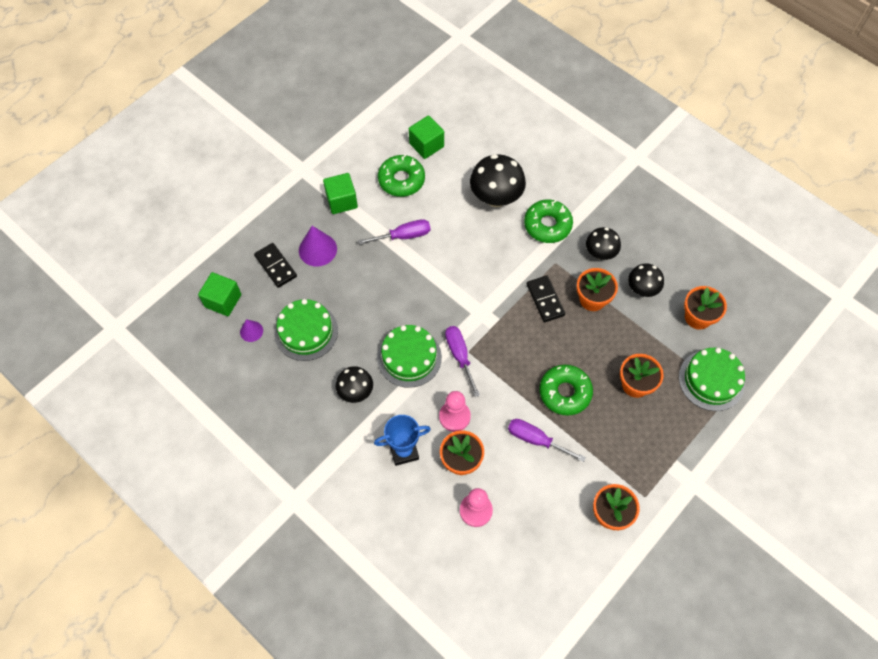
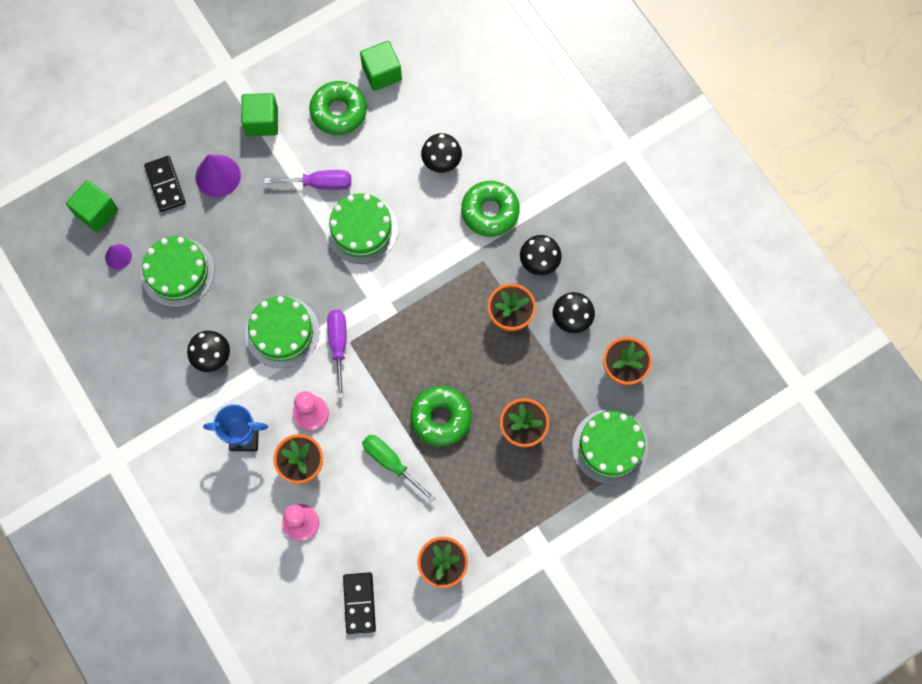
camera: 15 degrees right, 10 degrees up
(449, 262) = (361, 229): none -> green cake
(496, 197) = (441, 161): black mushroom -> black mushroom, size x0.61
(536, 440) = (391, 462): purple screwdriver -> green screwdriver
(545, 300) = (456, 303): black domino -> black domino (359, 603)

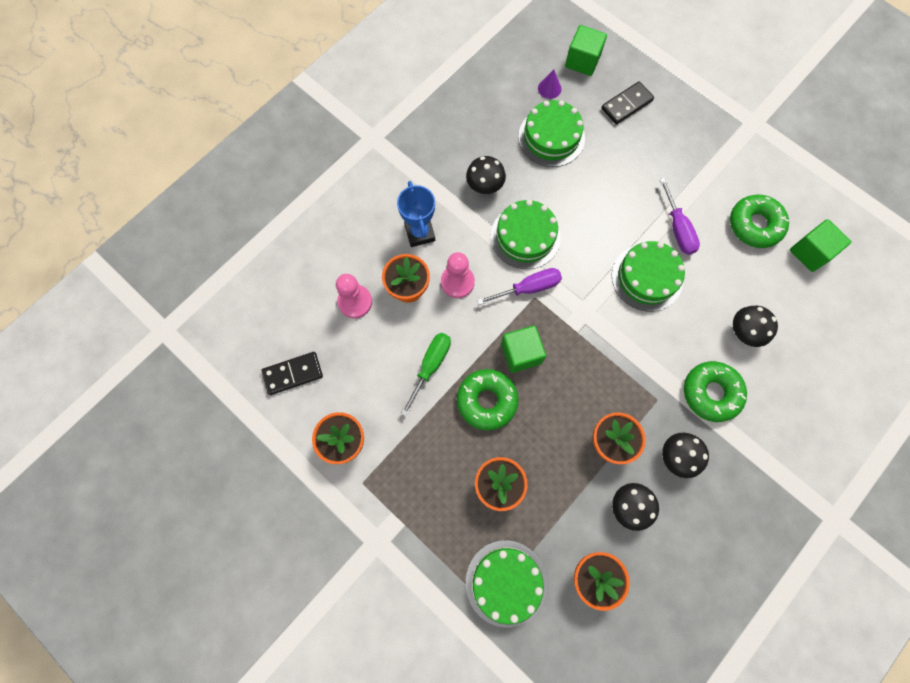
camera: 75 degrees right, 0 degrees up
(218, 176) = (651, 143): purple cone -> none
(262, 121) = (717, 163): green cube -> green cube (521, 353)

